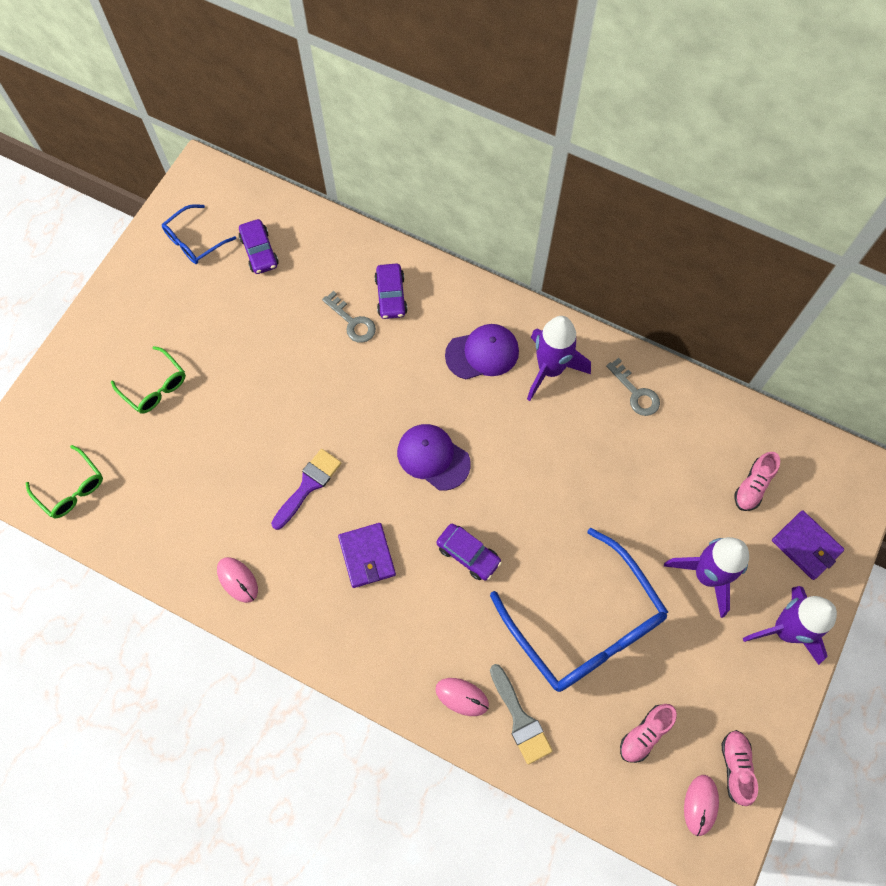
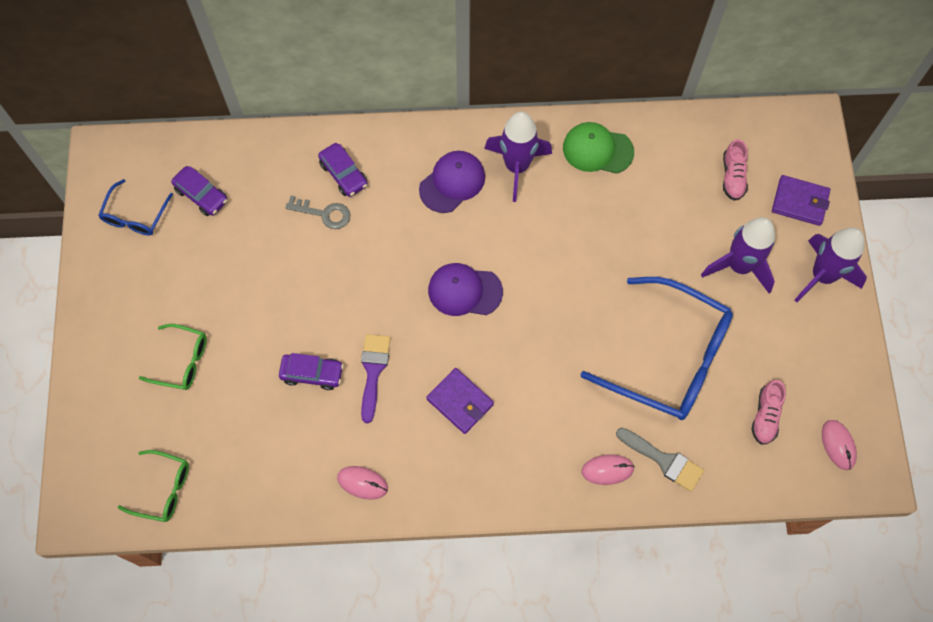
camera: 30 degrees left, 0 degrees up
(468, 554) = (542, 354): purple car -> purple car (312, 373)
(636, 392) = (597, 150): grey key -> green cap
(735, 767) = (847, 401): pink shoe -> none

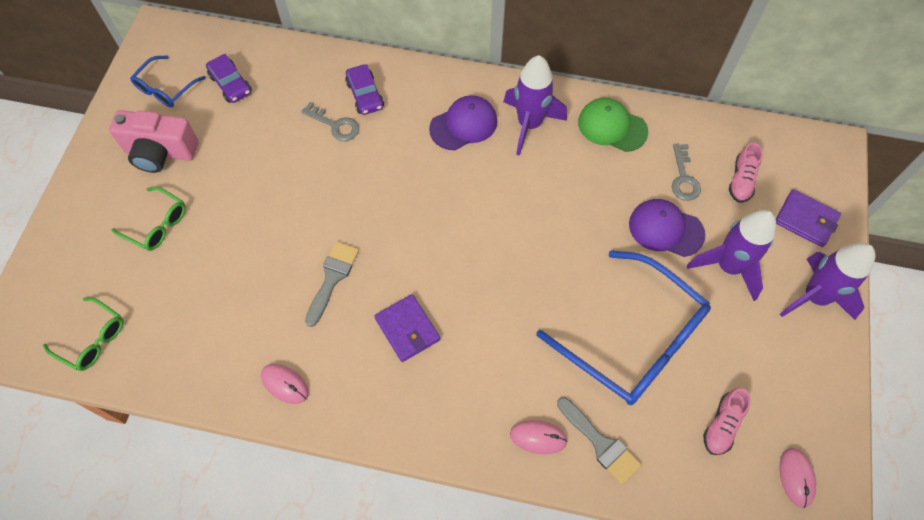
camera: 15 degrees right, 5 degrees down
(156, 286) = (160, 152): none -> pink camera
(312, 373) = (273, 266): purple car -> none
(373, 371) = (332, 278): purple brush -> grey brush
(464, 291) = (445, 225): purple cap -> purple cap (665, 229)
(678, 187) = (683, 178): none -> grey key

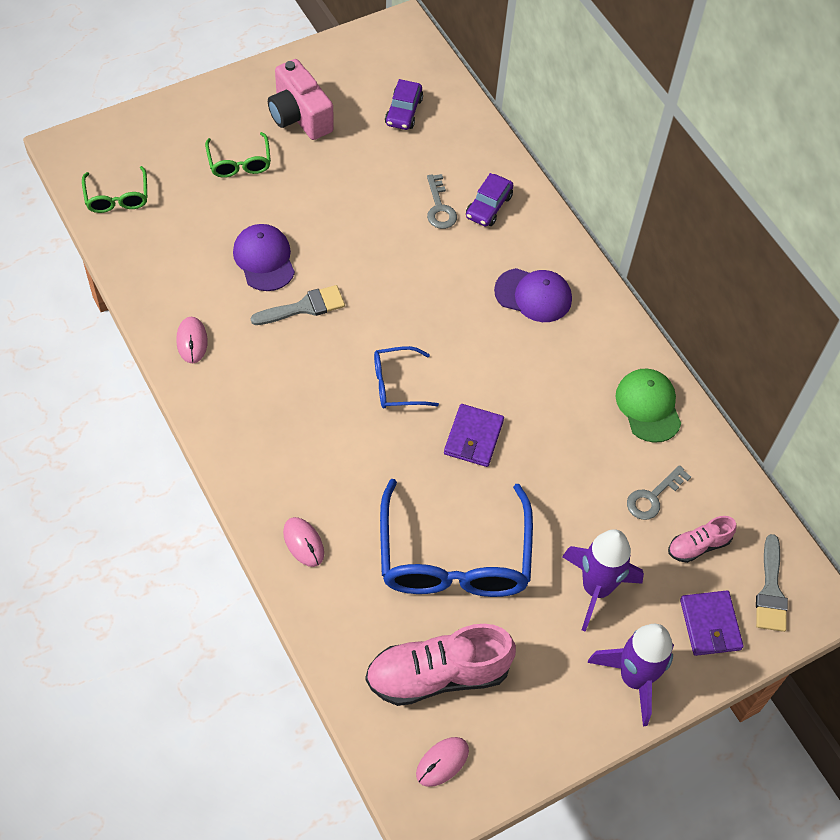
camera: 45 degrees right, 5 degrees down
(165, 88) = (356, 74): blue glasses -> blue glasses (396, 384)
(407, 329) = (310, 388): purple wallet -> purple wallet (473, 437)
(529, 124) = (584, 343): purple rocket -> none
(600, 443) = (339, 592): grey brush -> grey brush (770, 590)
(665, 229) = (585, 515): purple cap -> purple cap (264, 259)
(722, 425) = (437, 675): pink shoe -> pink shoe, size x1.96

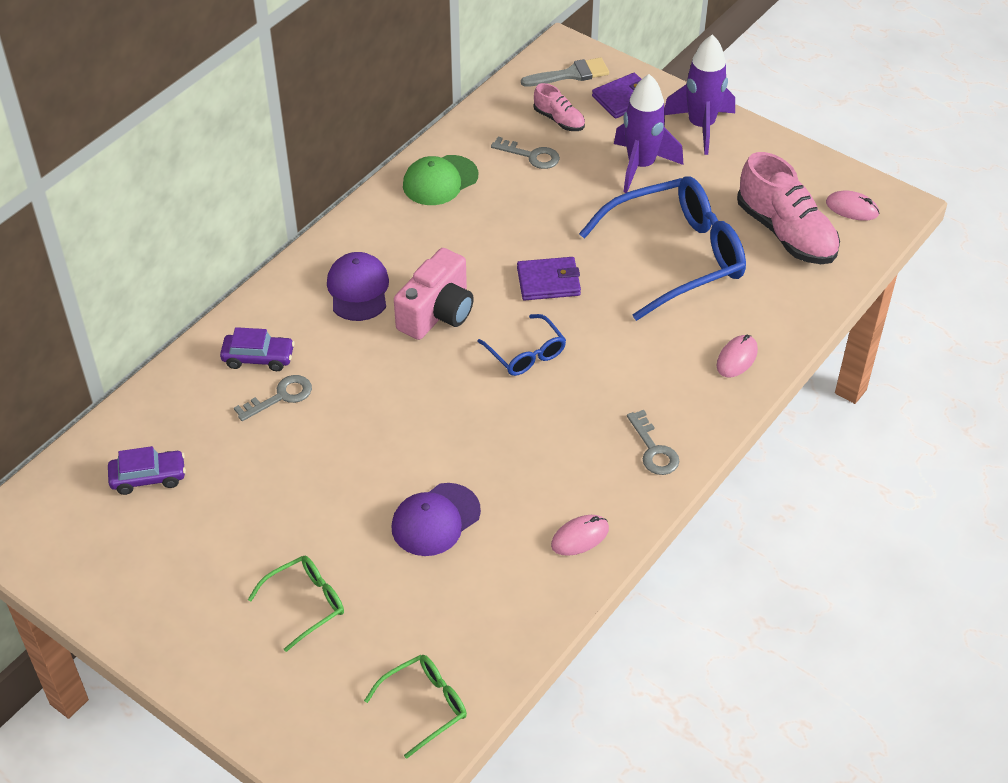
camera: 110 degrees left, 10 degrees down
(243, 429) = (653, 449): none -> grey key
(299, 116) = (201, 575): pink camera -> pink camera (437, 313)
(304, 307) = (478, 460): grey brush -> none

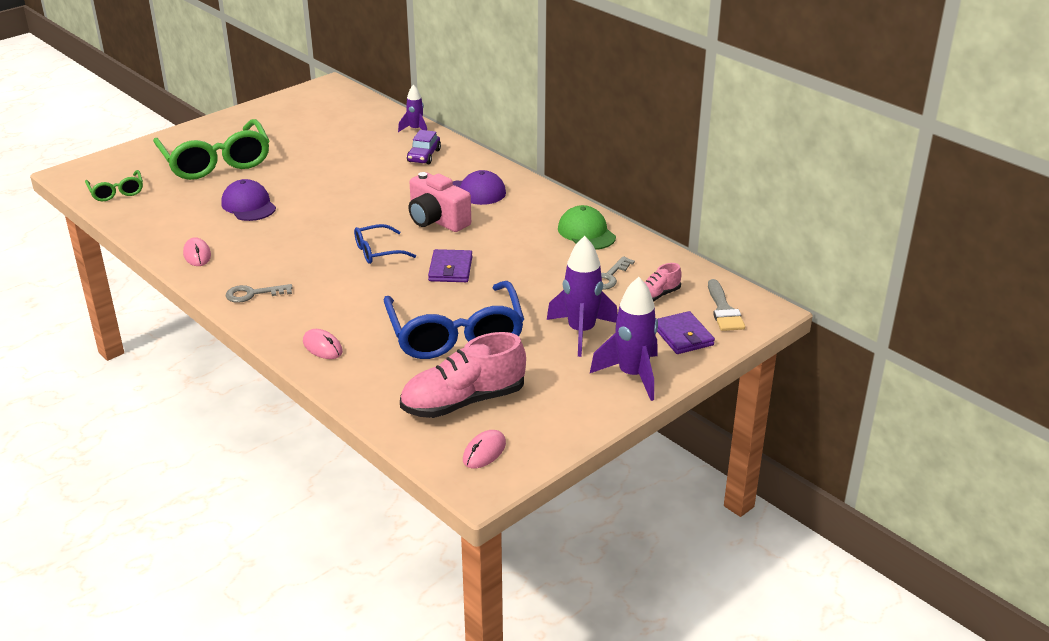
camera: 100 degrees right, 15 degrees down
(148, 477) = (342, 121): purple car -> none
(173, 383) = (415, 130): none -> purple rocket
(280, 397) = (385, 161): grey key -> none
(306, 604) = (216, 162): green glasses -> green glasses, size x2.06

